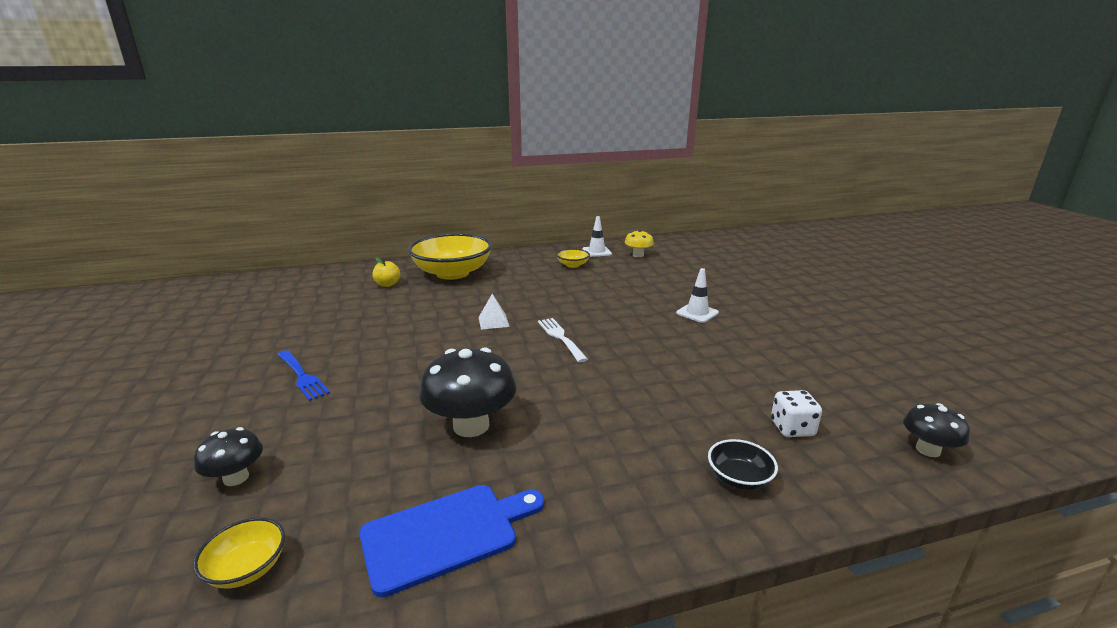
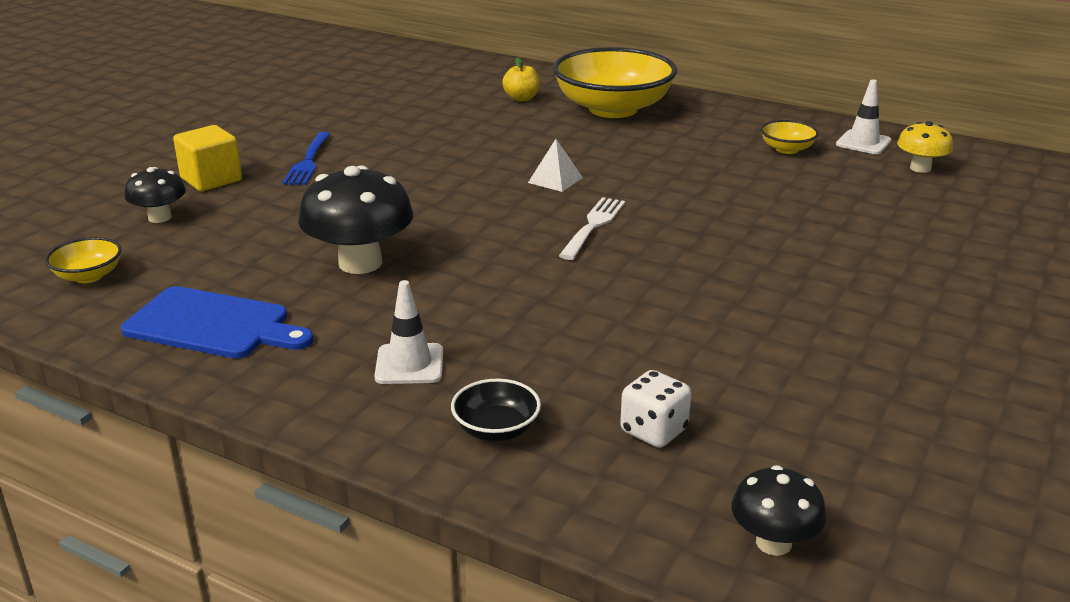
camera: 45 degrees right, 5 degrees up
(235, 425) = (211, 179): none -> yellow cube
(697, 313) = (831, 272): white traffic cone -> white traffic cone (409, 364)

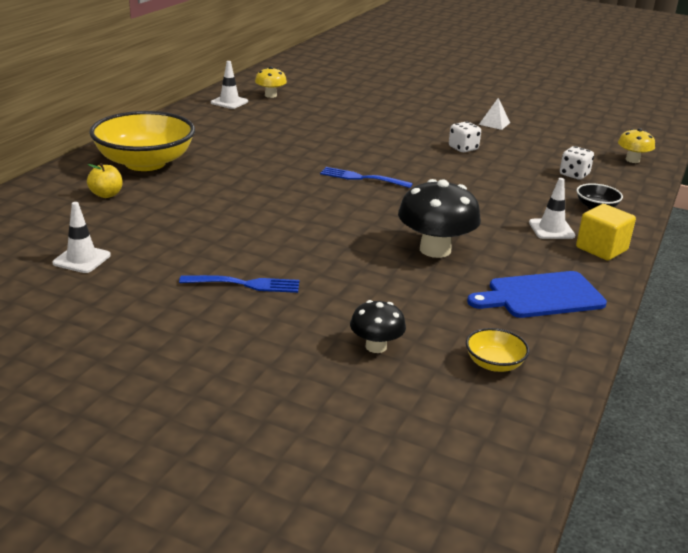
camera: 95 degrees left, 0 degrees up
(211, 179) = (287, 331): yellow cube -> yellow cube (601, 249)
(213, 325) = (541, 296): blue cutting board -> blue cutting board turned 120 degrees counterclockwise
(378, 99) = (82, 259): none -> white traffic cone
(555, 180) = (288, 186): white pyramid -> white pyramid (494, 123)
(593, 226) = (362, 178): white fork -> blue fork
(752, 319) = (463, 148): none -> white dice
(773, 543) = (632, 160): black mushroom -> yellow mushroom
(787, 149) = (237, 120): yellow bowl -> none

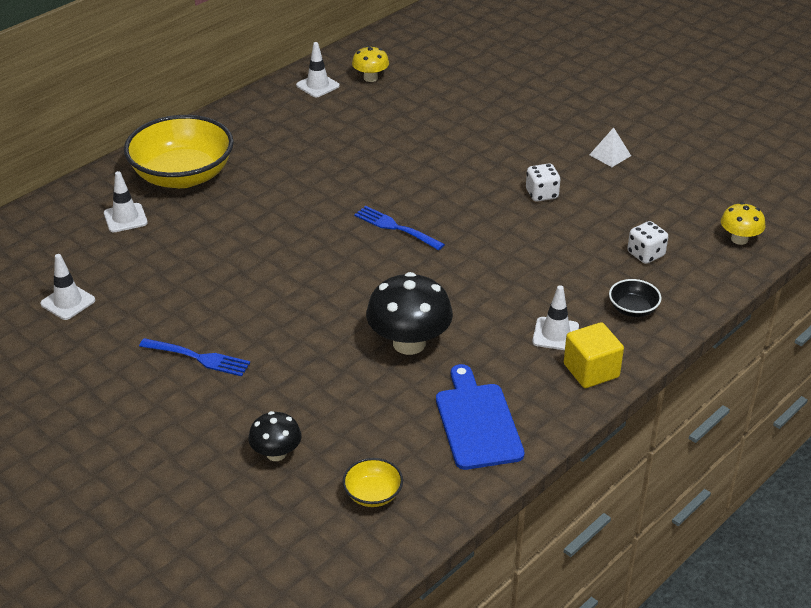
camera: 20 degrees right, 10 degrees up
(106, 194) = (125, 218): yellow apple -> white traffic cone
(541, 296) = (477, 422): blue cutting board -> blue cutting board turned 75 degrees clockwise

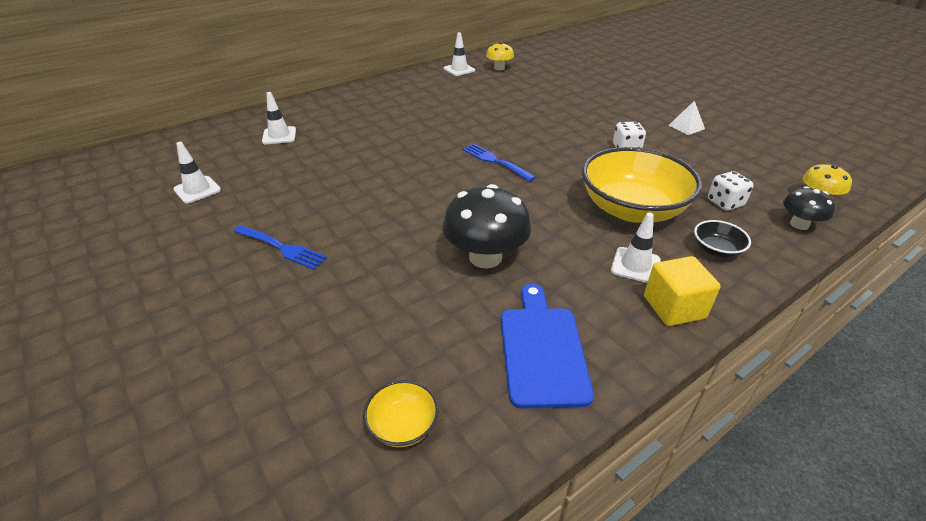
camera: 10 degrees right, 0 degrees up
(183, 176) = (337, 113): yellow bowl -> yellow bowl (632, 209)
(276, 453) = (313, 356): black mushroom -> black mushroom (799, 224)

